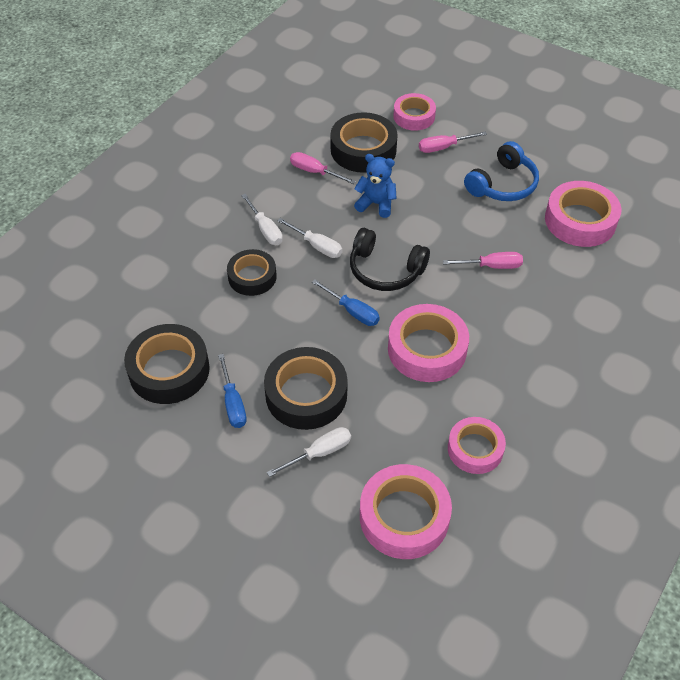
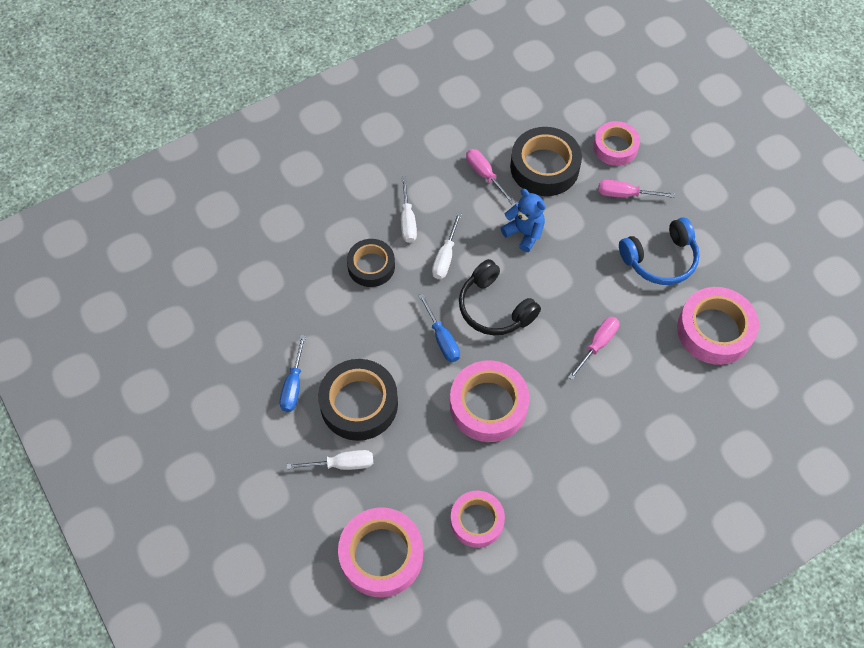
camera: 25 degrees right, 10 degrees up
(169, 370) = (256, 330): black tape -> none
(317, 246) = (445, 257): white screwdriver -> white screwdriver turned 45 degrees clockwise
(492, 266) = (597, 344): pink screwdriver -> pink screwdriver turned 75 degrees counterclockwise

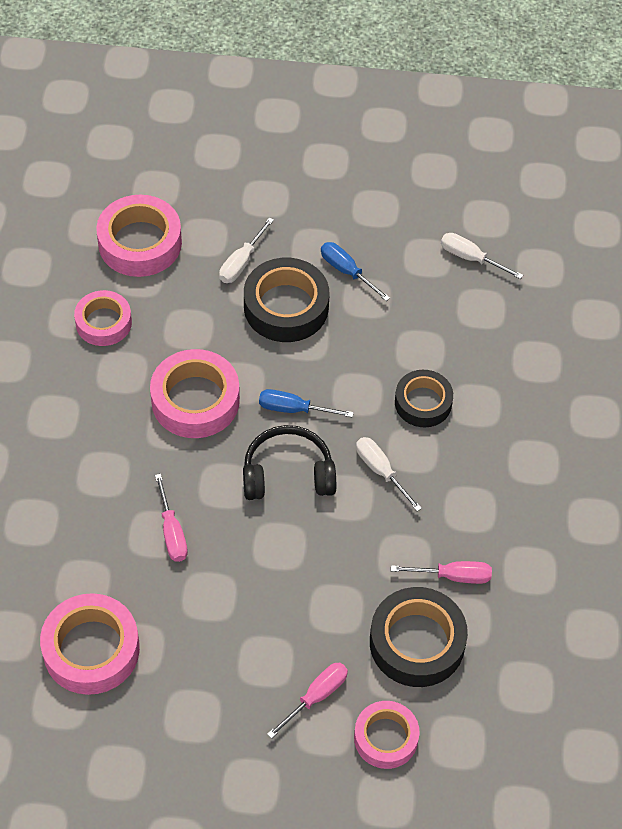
camera: 125 degrees right, 5 degrees down
(407, 221) = (451, 467): white screwdriver -> white screwdriver (470, 258)
(524, 233) = (350, 561): blue teddy bear -> none
(660, 259) = (210, 665): blue headphones -> none

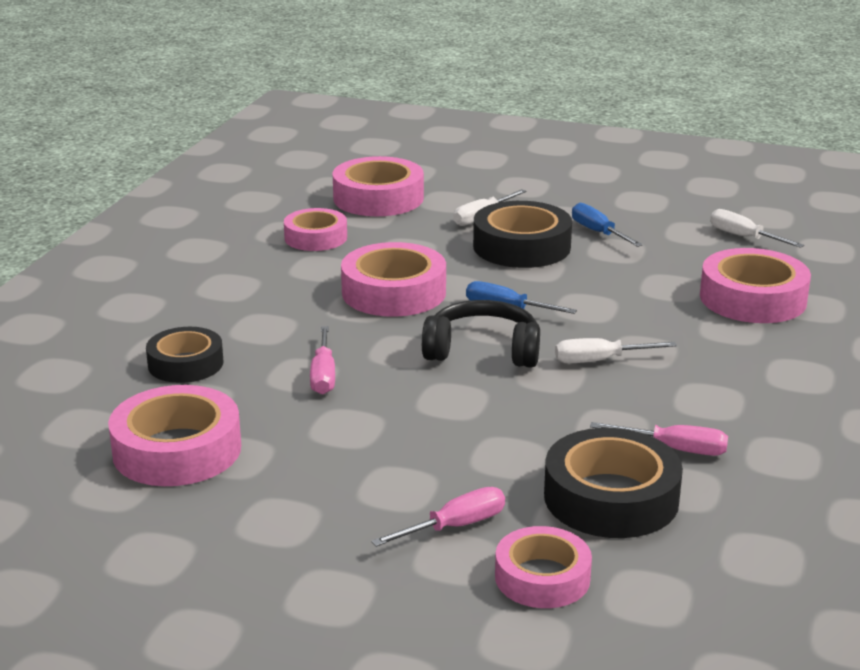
camera: 15 degrees right, 30 degrees down
(381, 471) = (599, 361): white screwdriver -> white screwdriver turned 75 degrees counterclockwise
(423, 403) = (665, 320): black tape -> black tape (185, 364)
(488, 357) = (752, 298): none -> pink tape

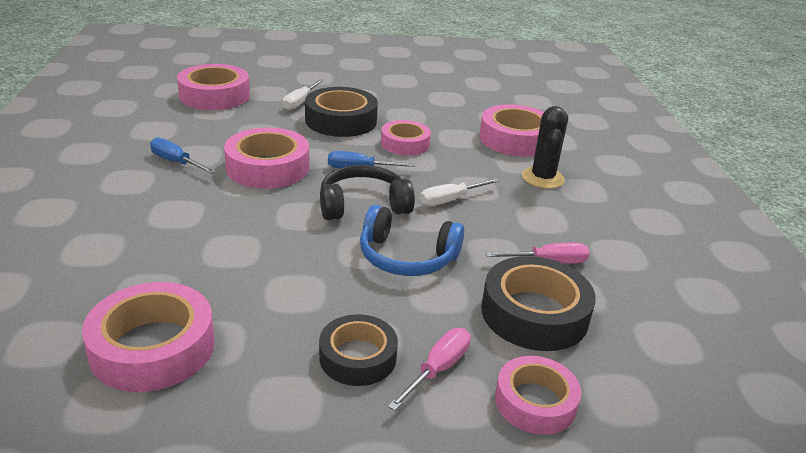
camera: 25 degrees left, 5 degrees up
(185, 364) = (121, 258): black tape -> black tape (358, 357)
(316, 237) = (181, 131): pink tape -> pink tape (405, 144)
(323, 375) = (250, 248): pink screwdriver -> none
(497, 414) = (407, 257): none -> blue headphones
(598, 232) = (386, 105): blue screwdriver -> blue screwdriver (176, 162)
(743, 237) = (479, 98): white screwdriver -> none
(751, 353) = (542, 178): none -> black cactus

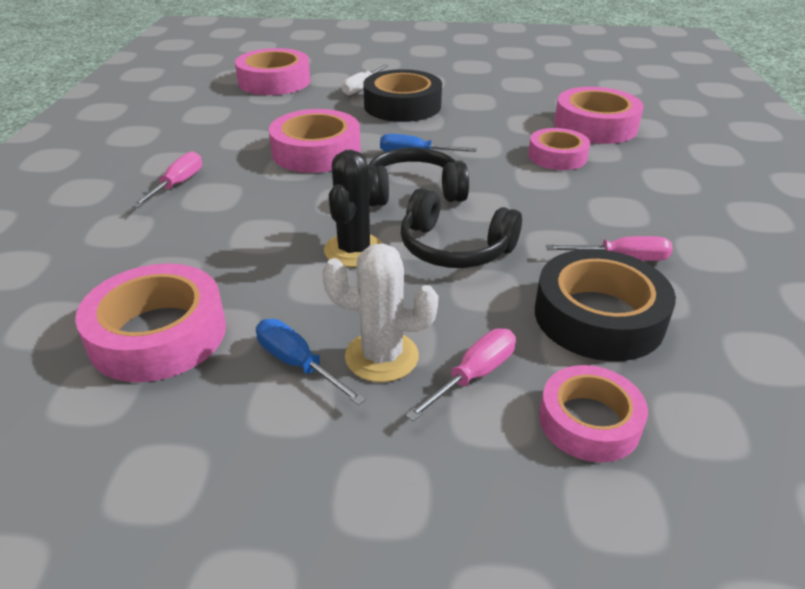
camera: 10 degrees right, 5 degrees up
(140, 202) = (177, 184): none -> pink screwdriver
(176, 162) = (222, 145): blue screwdriver -> blue screwdriver (297, 364)
(358, 357) = (381, 356): black tape -> white cactus
(405, 144) = (469, 129): pink tape -> pink tape (557, 156)
(407, 257) = (454, 248): blue headphones -> black headphones
(450, 200) = (512, 188): white screwdriver -> none
(542, 178) = (623, 167): black cactus -> black cactus (354, 250)

